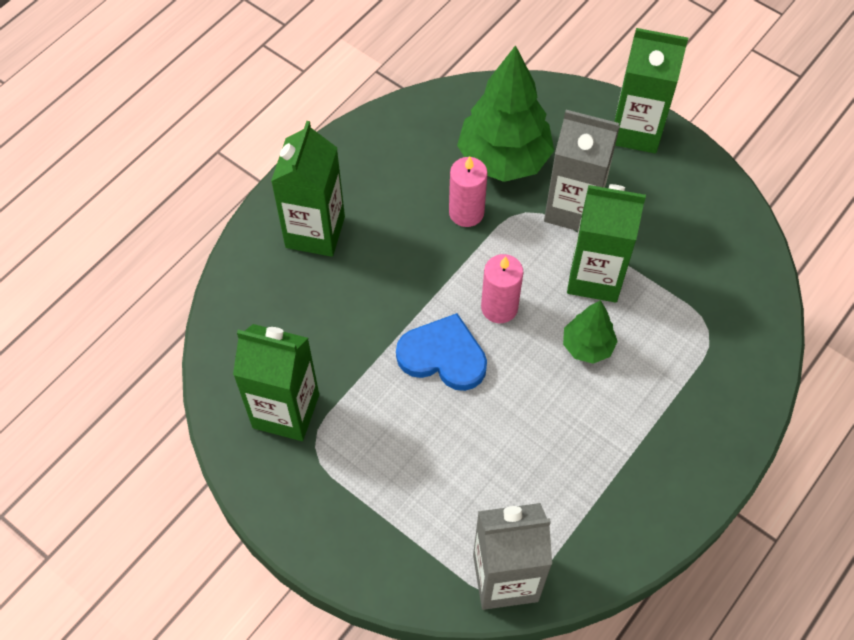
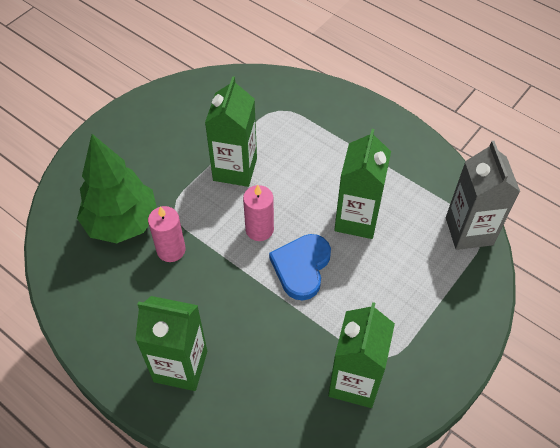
camera: 90 degrees left, 5 degrees down
(573, 209) = (174, 179): grey carton -> none
(587, 346) = (292, 177): green tree -> none
(636, 131) = (107, 137): green carton -> green carton (356, 219)

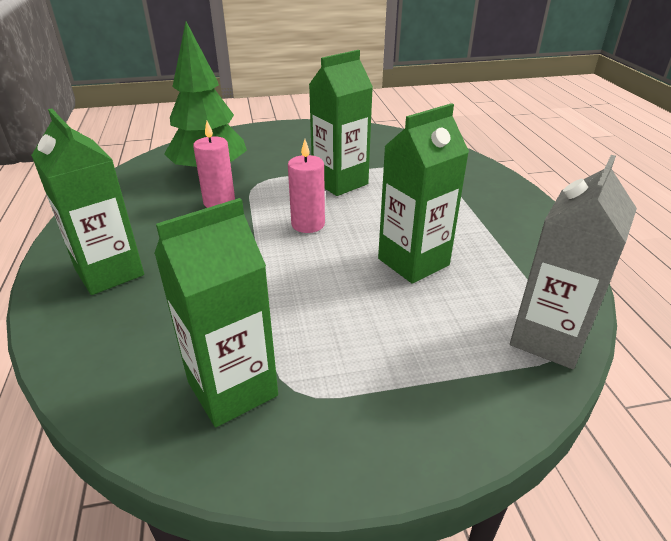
camera: 40 degrees right, 20 degrees down
(301, 267) = (309, 266): blue heart -> none

